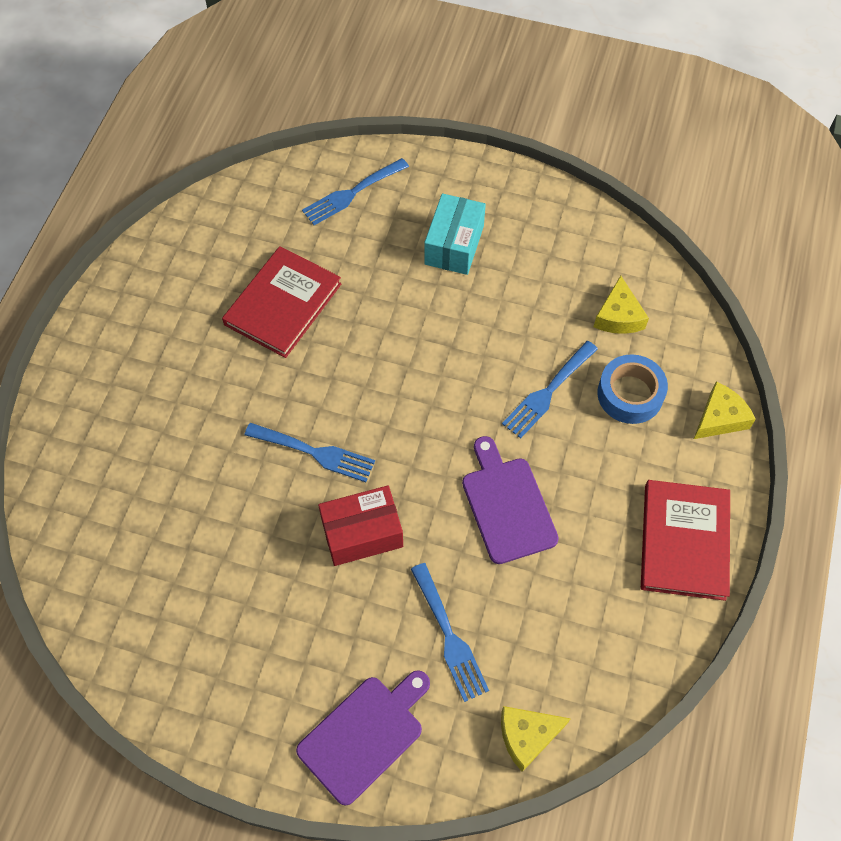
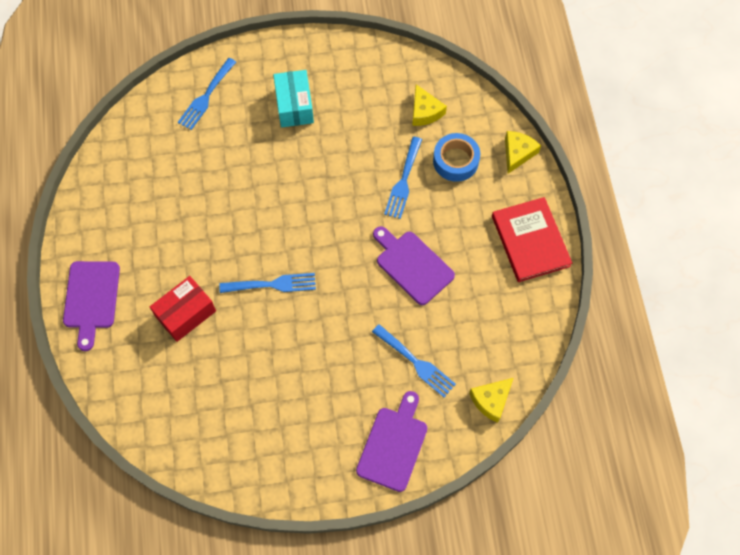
camera: 25 degrees left, 5 degrees up
(90, 376) = (91, 298): none -> purple cutting board
(283, 304) = (198, 194): red book -> none
(362, 533) = (329, 323): red box -> red box (185, 314)

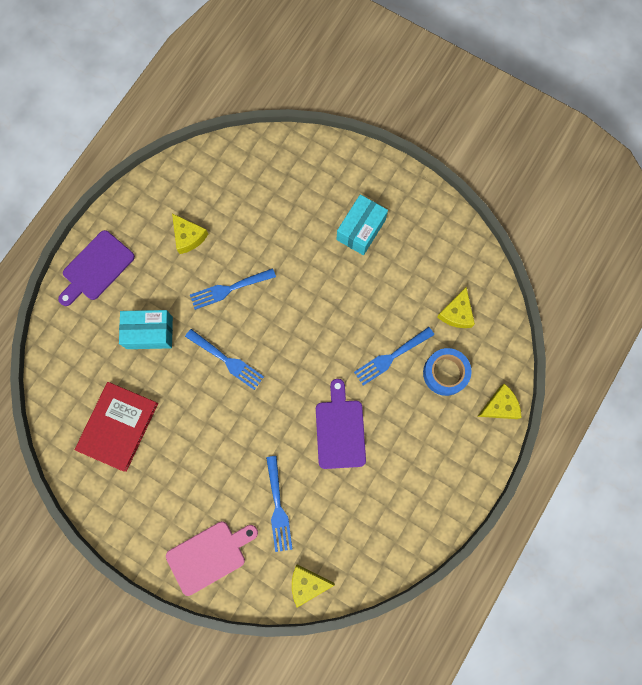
camera: 40 degrees right, 10 degrees up
(153, 215) = (188, 237): none -> yellow cheese
(185, 314) = (149, 332): red box -> turquoise box
(206, 96) = (302, 171): blue fork -> blue fork (229, 289)
(393, 445) = (209, 555): purple cutting board -> pink cutting board
(530, 241) = (446, 485): red book -> red book (118, 426)

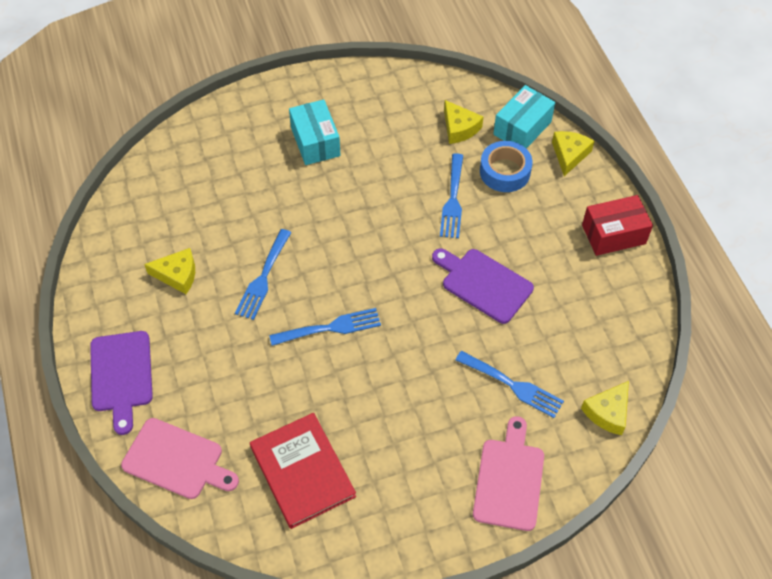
camera: 50 degrees left, 20 degrees down
(69, 348) = (177, 460): none -> pink cutting board
(149, 332) = (236, 374): turquoise box -> turquoise box (522, 128)
(455, 487) = (613, 234): none -> red box

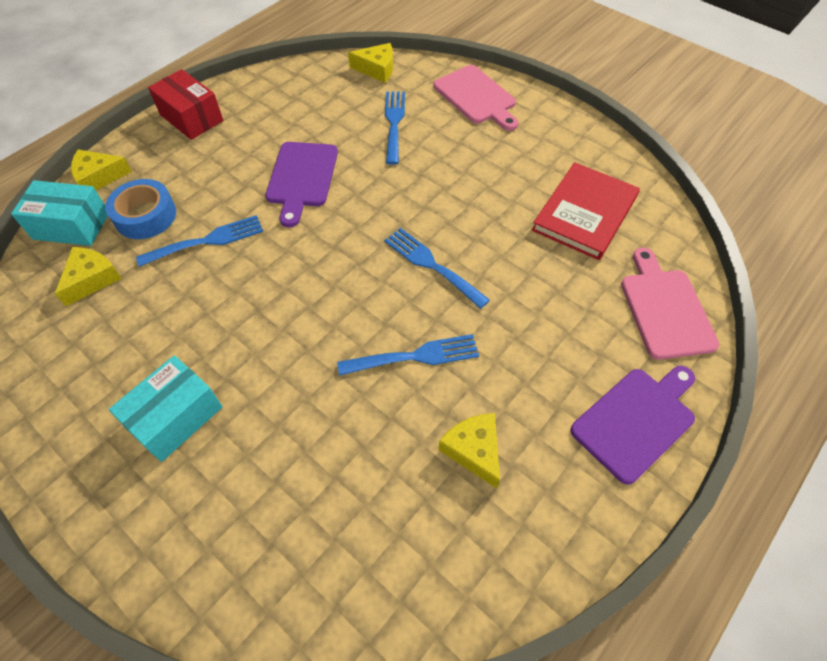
camera: 120 degrees left, 0 degrees up
(509, 479) = (476, 97): pink cutting board -> pink cutting board turned 105 degrees counterclockwise

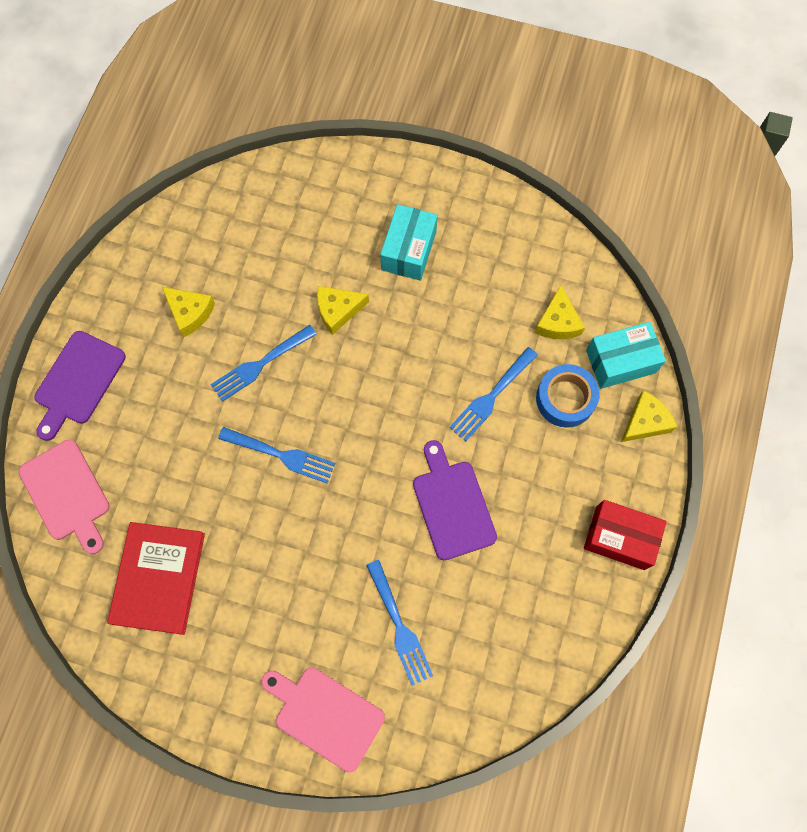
camera: 155 degrees right, 15 degrees up
(377, 69) = (465, 716): yellow cheese -> yellow cheese (338, 310)

